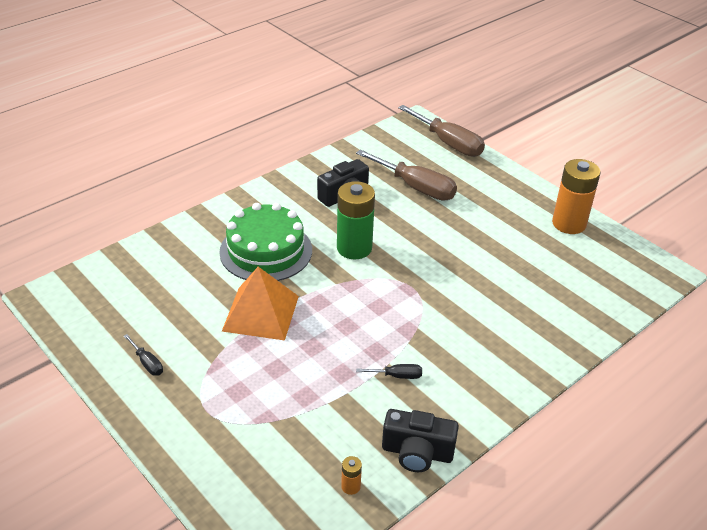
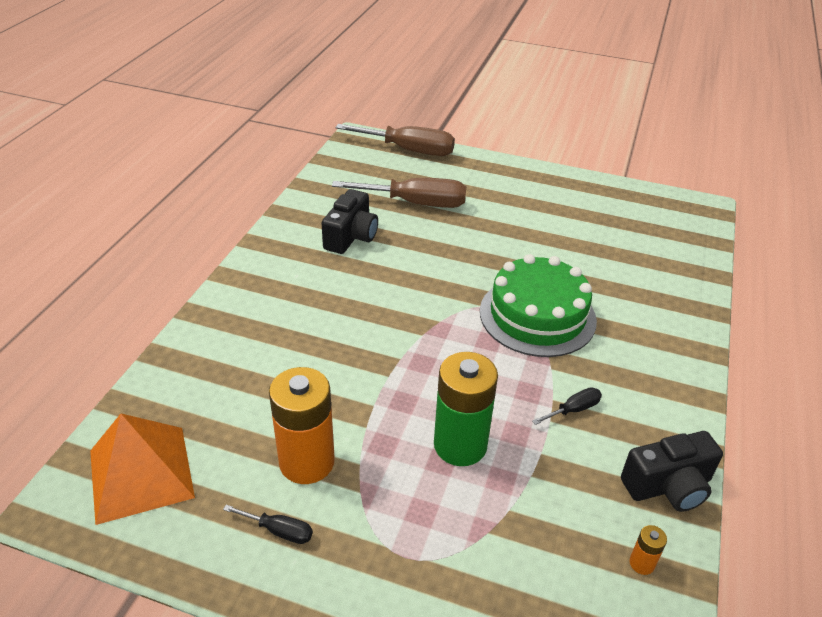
camera: 30 degrees left, 0 degrees up
(260, 313) = (368, 403): orange pyramid -> orange pyramid (141, 473)
(266, 251) = (313, 328): green cake -> green cake (537, 315)
(354, 248) = (408, 288): green battery -> green battery (460, 445)
(569, 224) = (586, 191): orange battery -> orange battery (307, 462)

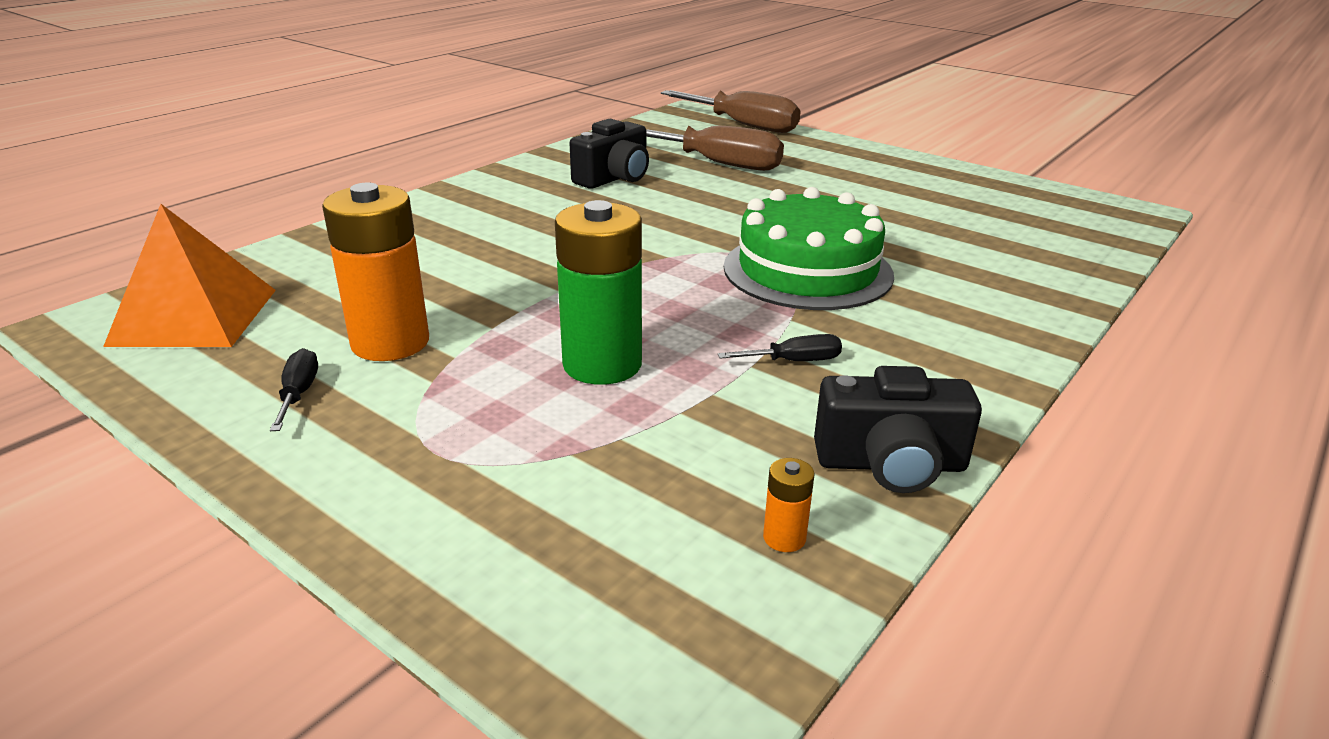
camera: 20 degrees right, 10 degrees down
(279, 531) = (298, 394): black screwdriver -> black screwdriver turned 135 degrees counterclockwise

